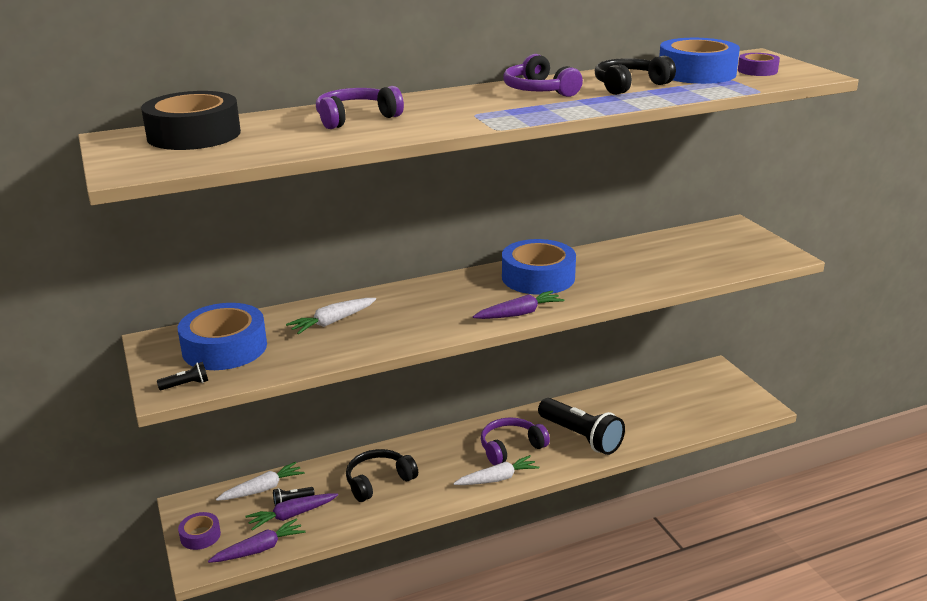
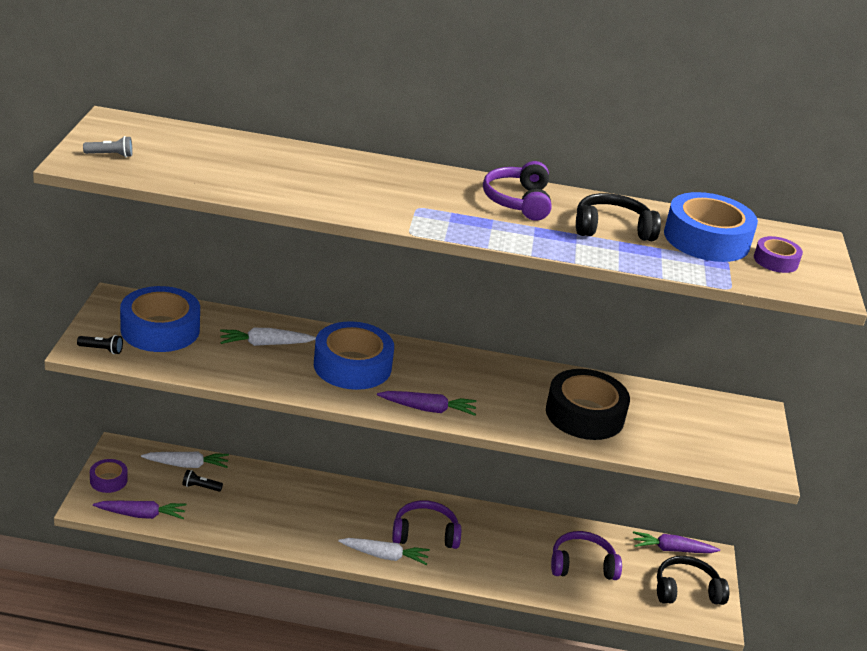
camera: 25 degrees right, 5 degrees up
(151, 159) = (110, 155): none -> grey flashlight
(194, 135) = (171, 141): black tape -> black tape (585, 414)
(291, 515) = (189, 499): purple carrot -> purple carrot (672, 549)
(355, 118) = (315, 172): purple headphones -> purple headphones (582, 565)
(378, 481) = (283, 506): black headphones -> black headphones (686, 590)
(538, 277) = (488, 381): blue tape -> blue tape (352, 366)
(581, 437) = (499, 556): black flashlight -> none

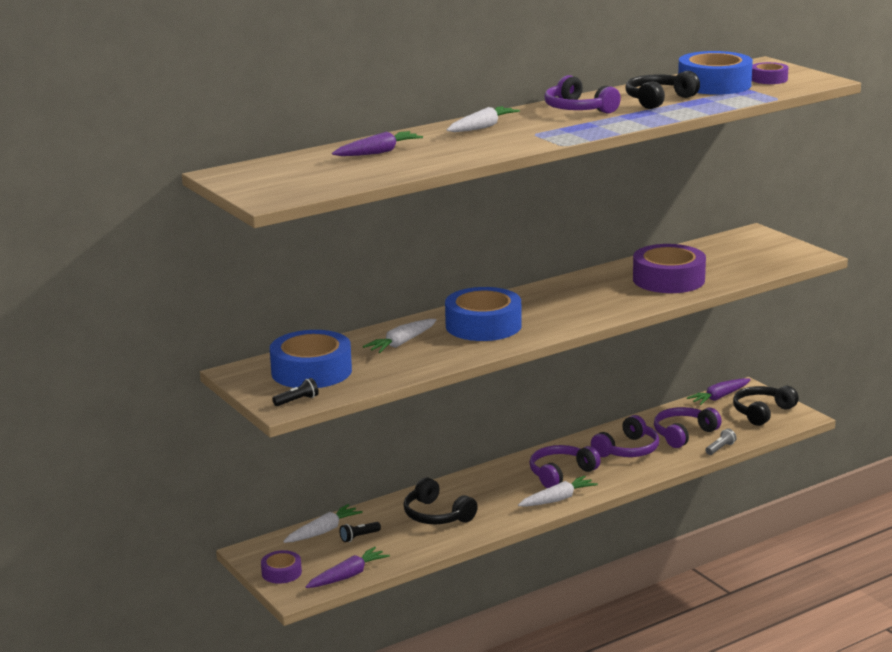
camera: 35 degrees left, 10 degrees down
(110, 155) = (279, 188): grey flashlight -> grey flashlight (720, 448)
(278, 506) = (436, 515): none -> black headphones
(396, 178) = (482, 127): none -> white carrot
(428, 409) = (577, 322): purple carrot -> purple carrot (378, 152)
(512, 548) = (628, 450): none -> purple headphones
(585, 414) = (668, 279): black tape -> purple tape

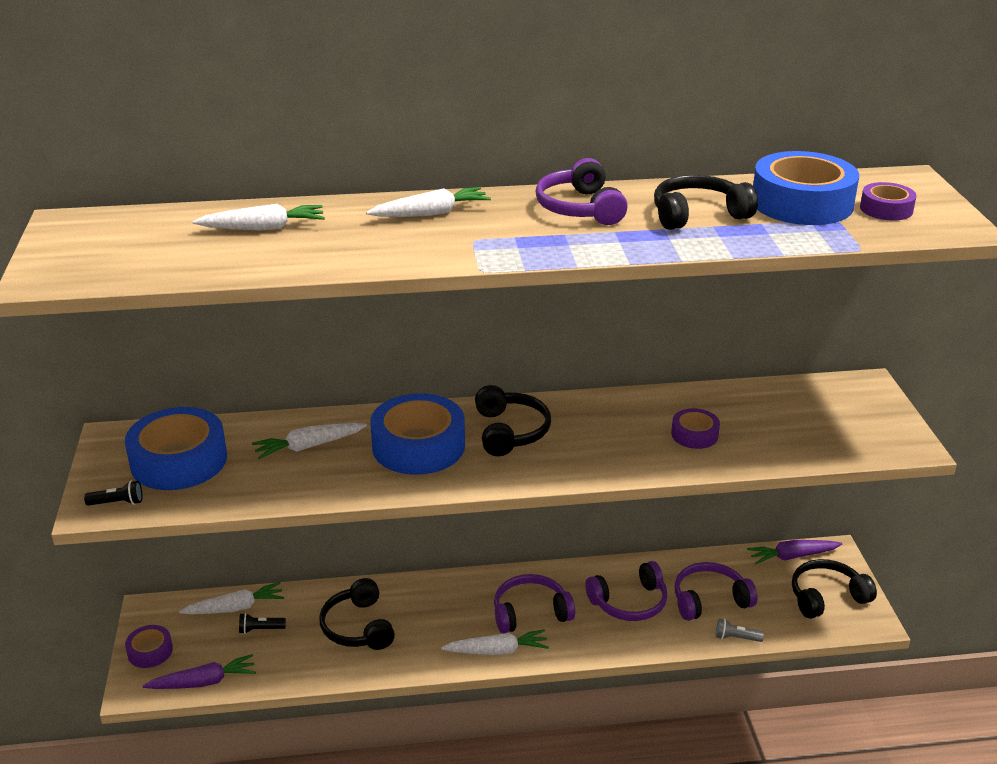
camera: 25 degrees right, 10 degrees up
(378, 152) = (264, 228): purple carrot -> white carrot
(540, 305) = (510, 431): none -> black headphones
(668, 279) = (694, 435): purple tape -> purple tape, size x0.51
(720, 448) = (736, 638): grey flashlight -> grey flashlight turned 150 degrees counterclockwise

